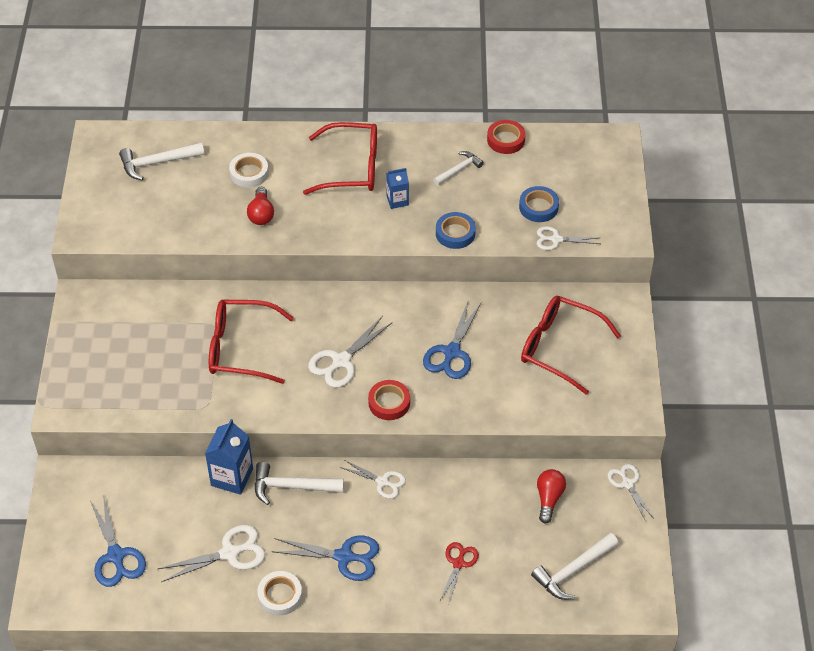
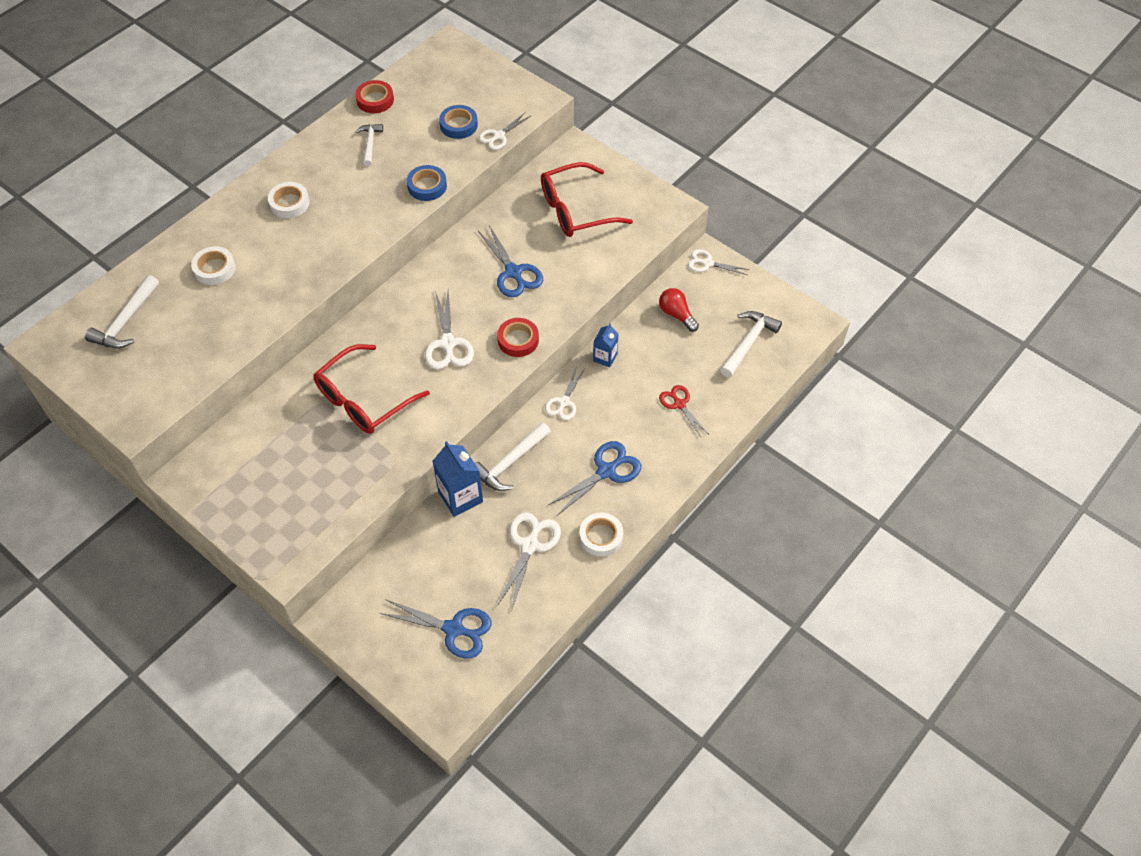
camera: 50 degrees left, 5 degrees up
(261, 214) = (266, 288): red light bulb -> none
(351, 168) = (289, 203): red glasses -> white tape
(382, 482) = (564, 402): white scissors -> white scissors turned 135 degrees clockwise
(397, 200) = (355, 198): blue carton -> blue carton (605, 357)
(573, 571) = (748, 343): white hammer -> white hammer turned 150 degrees counterclockwise

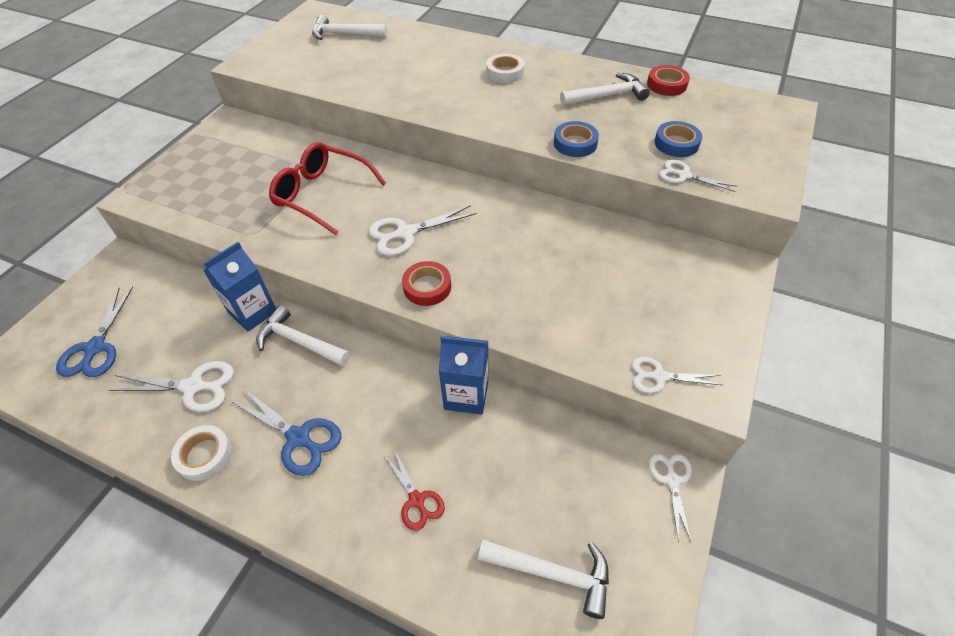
camera: 75 degrees right, 5 degrees down
(214, 269) = (413, 56): white tape -> none
(370, 144) = (607, 96): white hammer -> white hammer, size x1.53
(513, 272) = (522, 259): blue scissors -> none
(564, 402) = (390, 370): white scissors -> white scissors (659, 376)
(576, 210) = (645, 291): red glasses -> none
(605, 357) = (466, 395): blue carton -> blue carton, size x1.67
(676, 315) = (564, 461): red light bulb -> none
(679, 404) = (416, 500): red scissors -> red scissors turned 105 degrees clockwise

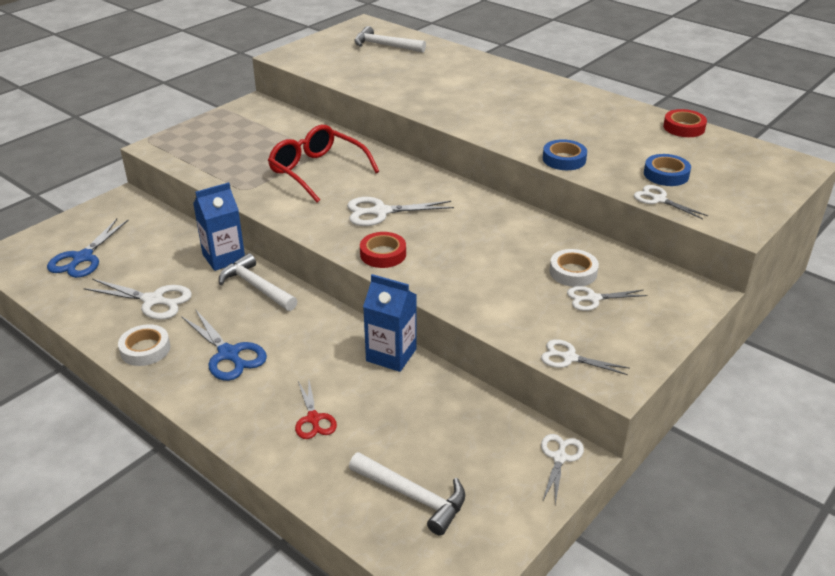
camera: 15 degrees right, 15 degrees down
(505, 72) = (524, 95): white tape -> white tape (573, 272)
(607, 96) = (617, 128): white hammer -> none
(650, 296) = (593, 298): none -> white scissors

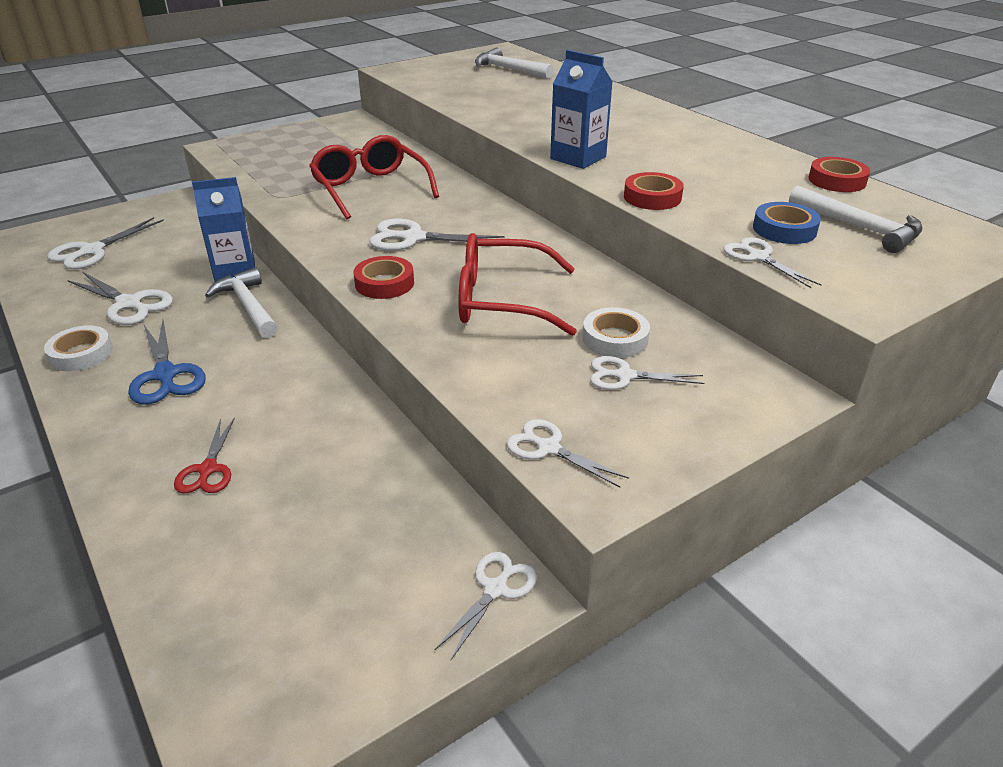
camera: 15 degrees right, 0 degrees up
(83, 258) = (92, 251): blue scissors -> white scissors
(391, 355) = (352, 408): blue carton -> blue carton (578, 158)
(413, 496) = (264, 600): white hammer -> white hammer (859, 228)
(479, 255) = (503, 300): none -> red glasses
(564, 159) = (652, 197): blue tape -> red tape

